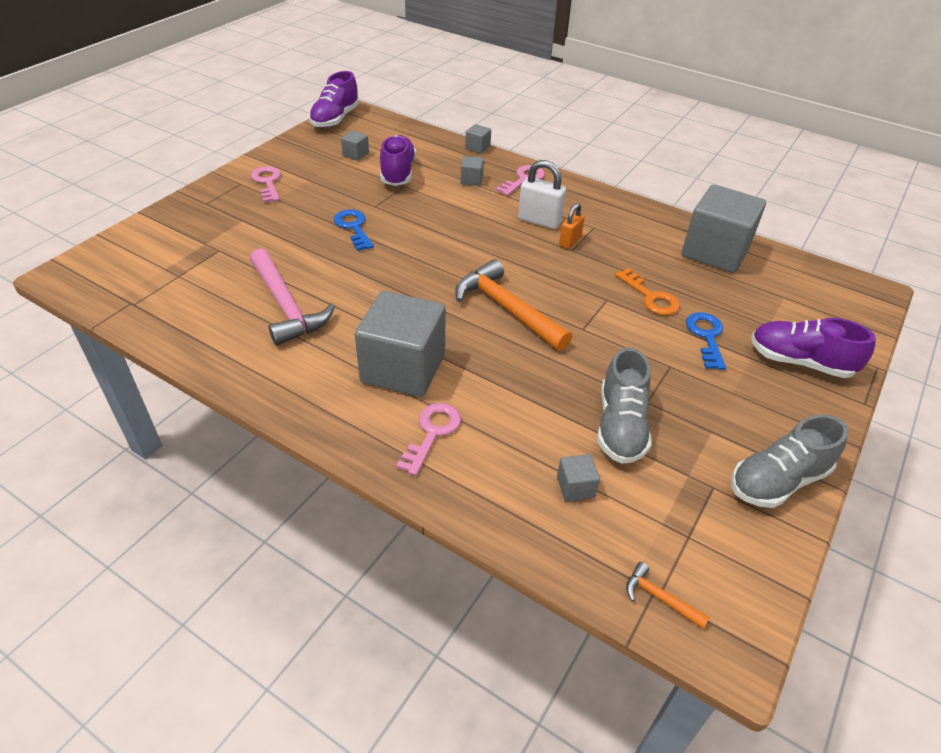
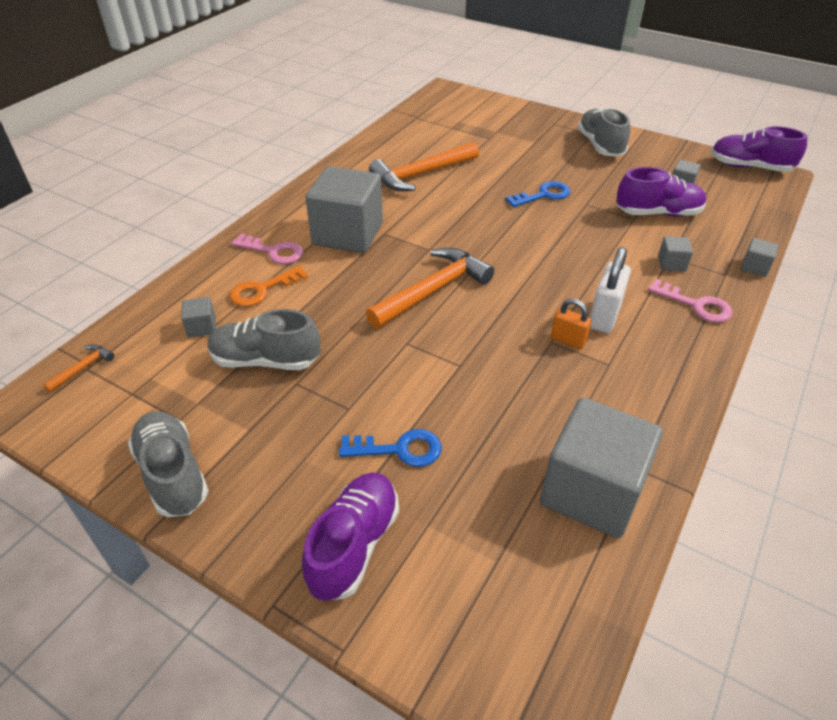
camera: 90 degrees right, 0 degrees up
(268, 182) = (600, 145): pink key -> grey shoe
(286, 306) = (421, 174): pink hammer -> orange hammer
(650, 297) = (470, 405): orange key -> orange key (262, 290)

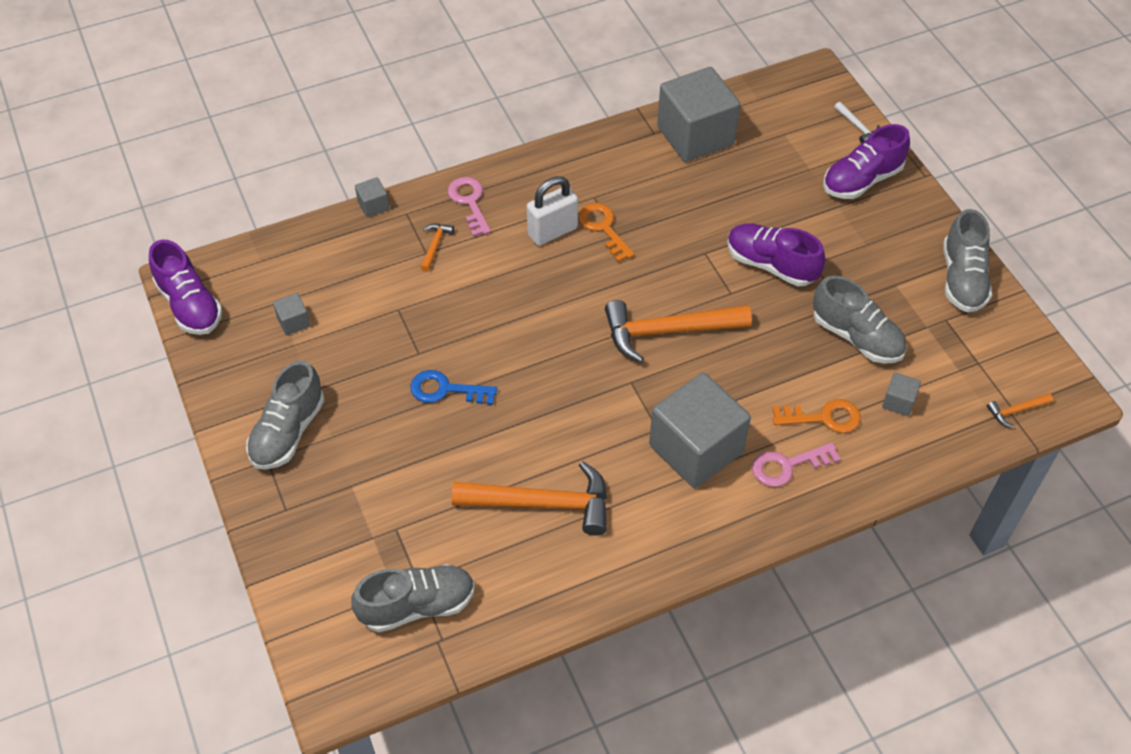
camera: 145 degrees left, 10 degrees up
(273, 251) = (787, 466): pink key -> pink key turned 75 degrees counterclockwise
(399, 449) = (796, 217): blue key -> none
(410, 639) = (857, 127): none -> white hammer
(442, 121) = (417, 605): none -> grey shoe
(568, 340) = (603, 228): orange padlock -> orange key
(658, 213) = (368, 302): purple shoe -> purple shoe (771, 265)
(671, 264) = (435, 245): grey cube -> orange hammer

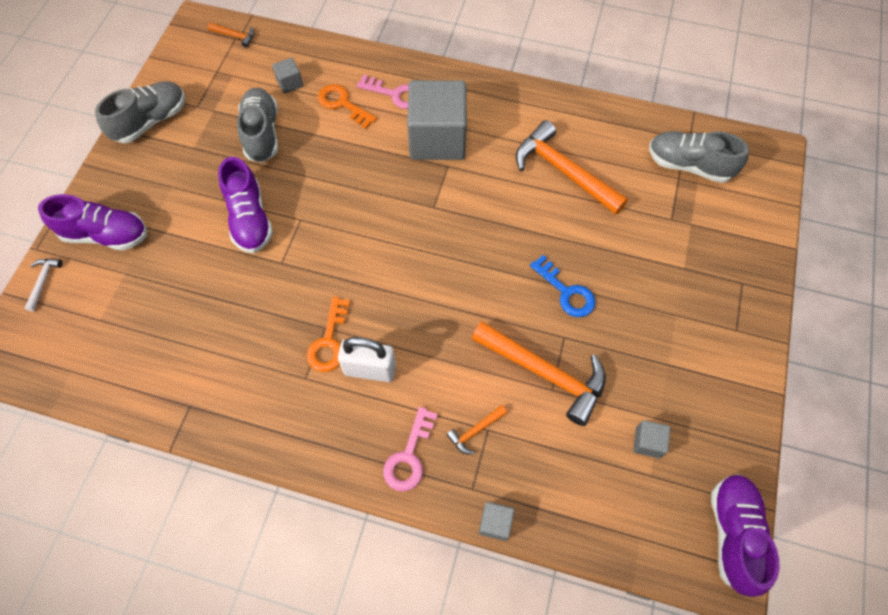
camera: 140 degrees left, 10 degrees up
(288, 432) = (708, 341): grey shoe -> none
(667, 331) = (373, 223): orange hammer -> orange hammer (545, 373)
(695, 135) = (163, 374): grey cube -> none

